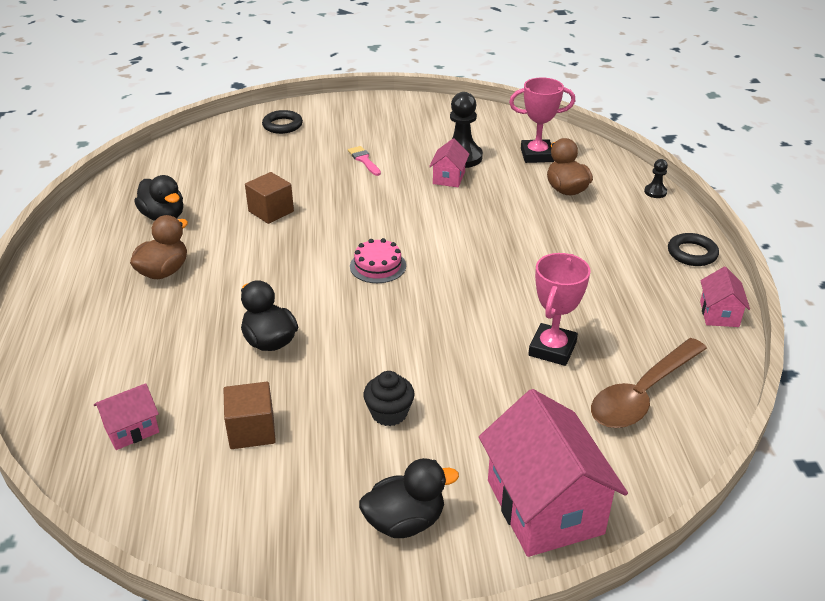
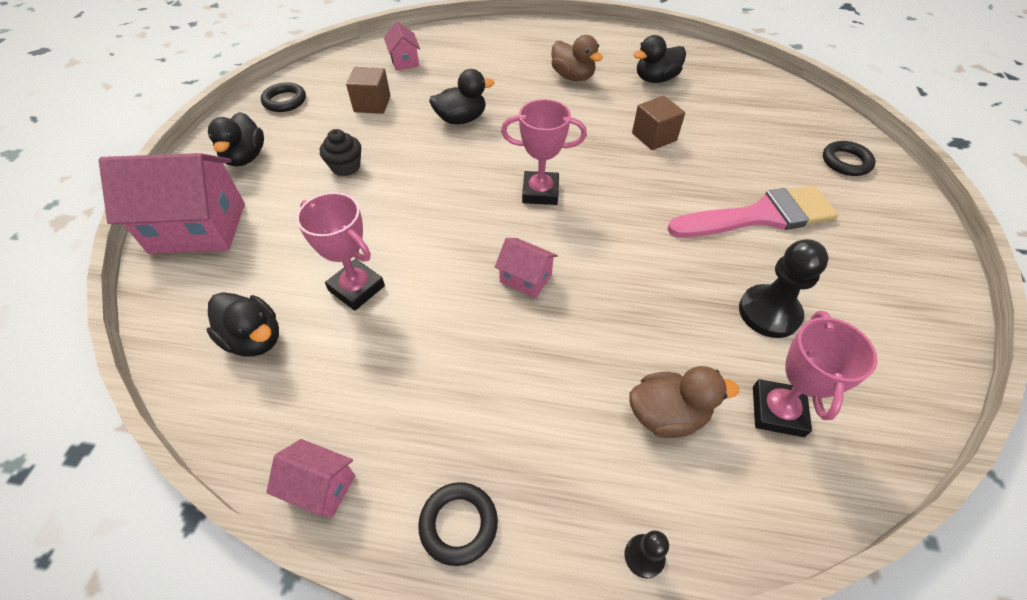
camera: 105 degrees right, 15 degrees up
(261, 535) = (285, 101): none -> black ring
(364, 160) = (760, 216): pink brush -> pink brush, size x2.38
(378, 266) = (540, 192): pink cake -> pink trophy
(449, 178) = (712, 286): pink house -> pink house (525, 278)
(642, 394) = (255, 339): brown spoon -> black duck

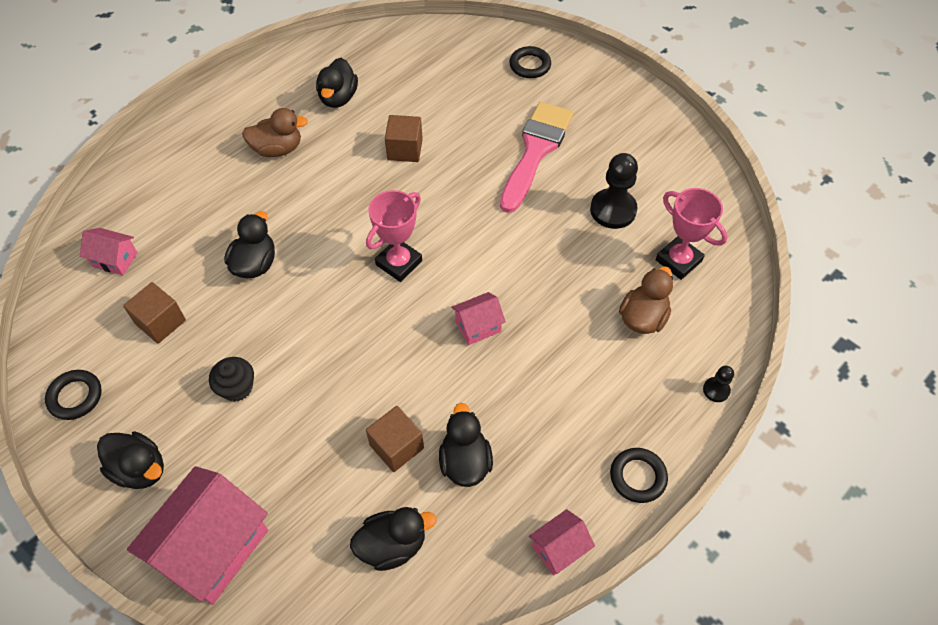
camera: 55 degrees left, 5 degrees up
(356, 288) = (396, 446): pink trophy -> brown cube
(373, 347) = (465, 461): none -> black duck

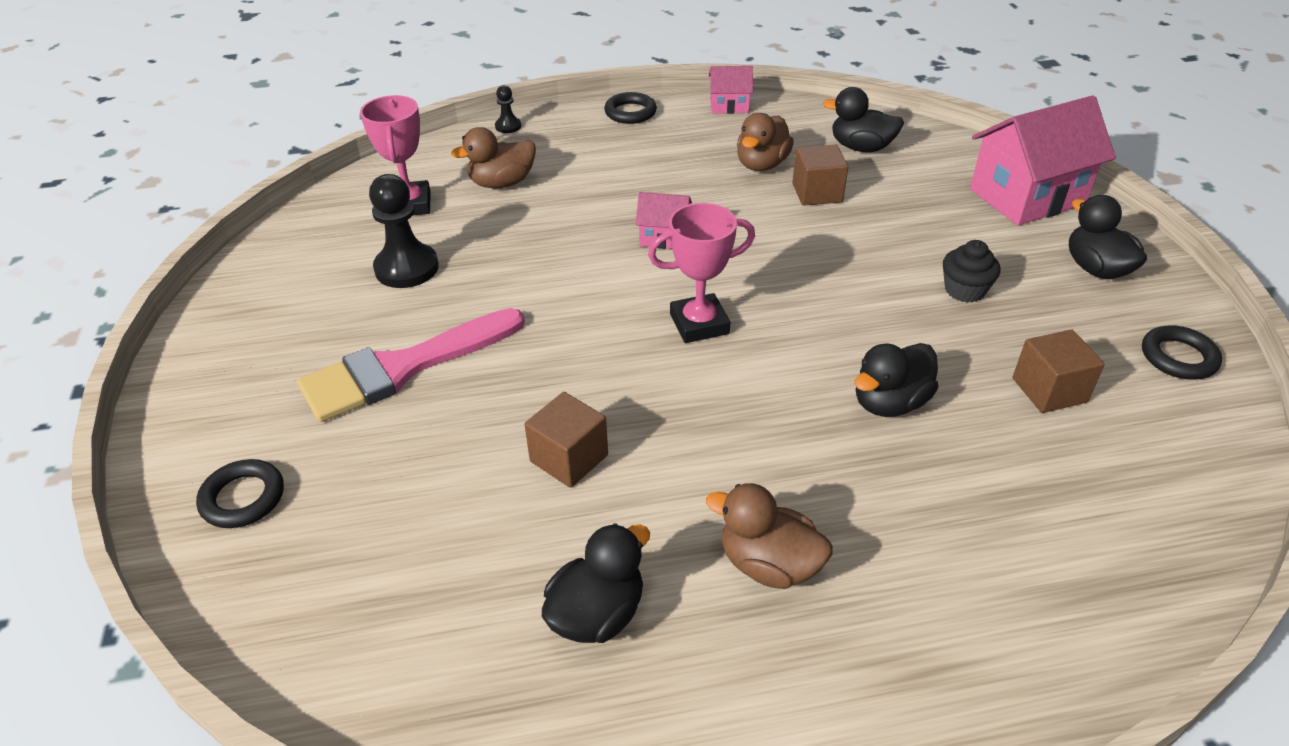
camera: 145 degrees left, 15 degrees down
(115, 260) = (1114, 504): pink house -> none
(465, 461) = (762, 164): black duck -> brown duck

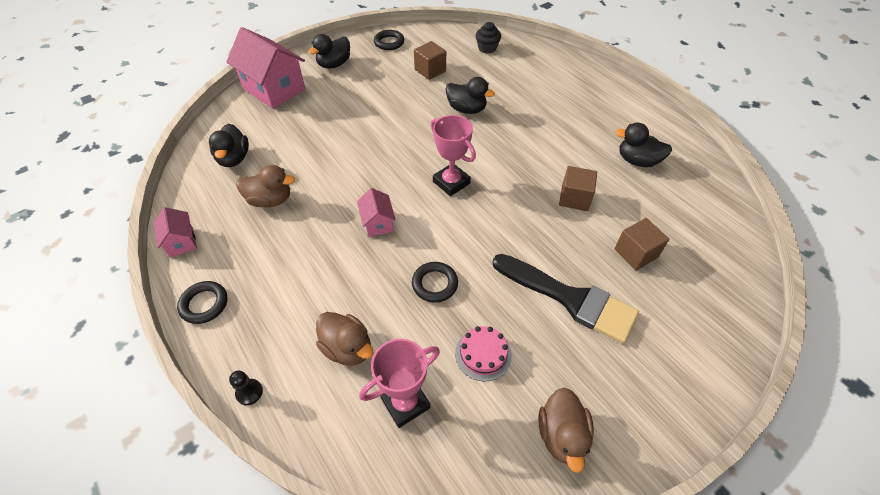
camera: 115 degrees left, 10 degrees up
(243, 498) = (703, 317): black ring -> black ring (435, 284)
(402, 368) = (570, 299): pink brush -> black brush
(406, 268) = (483, 354): black pawn -> pink cake
(768, 565) = (577, 124): brown duck -> brown duck (562, 435)
(817, 193) = (298, 167): brown cube -> brown cube (636, 253)
(964, 290) = (371, 99): black cupcake -> black cupcake (487, 48)

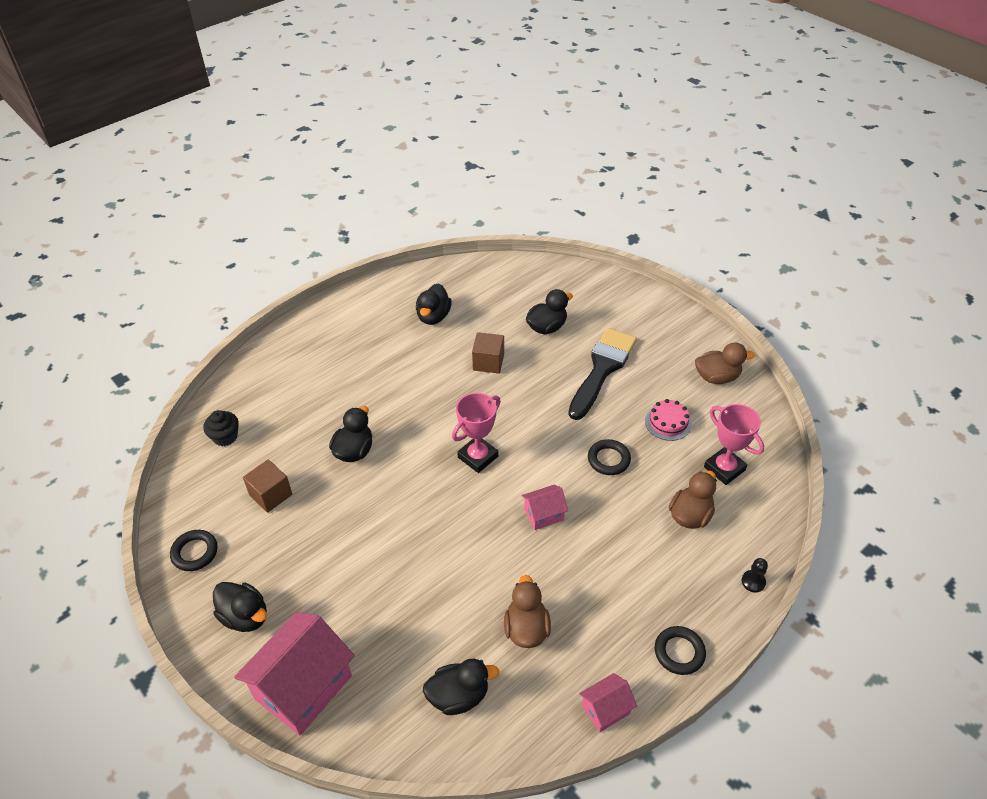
camera: 95 degrees left, 5 degrees down
(636, 253) = (547, 327): brown cube -> black duck

